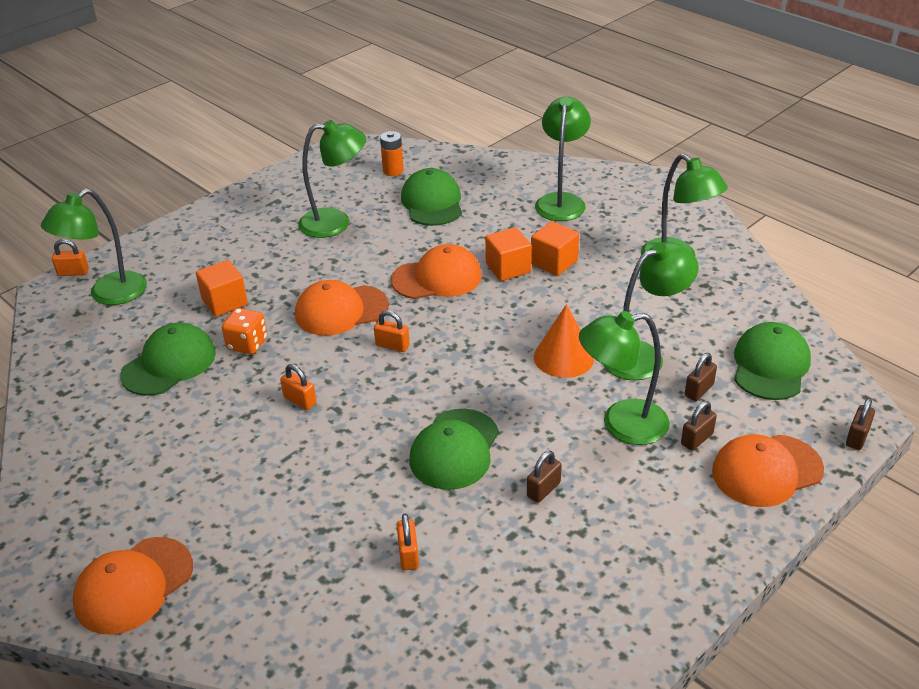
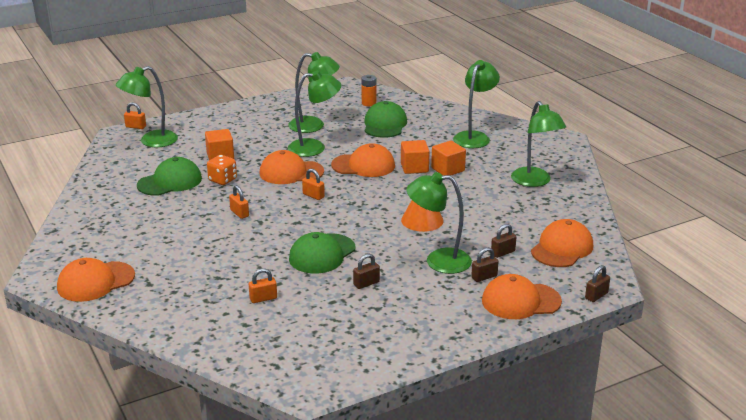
camera: 15 degrees right, 10 degrees down
(408, 554) = (263, 298): orange padlock -> orange padlock turned 60 degrees clockwise
(643, 356) = (476, 228): green lamp -> green lamp (314, 147)
(770, 365) = (562, 248): green cap -> orange cap

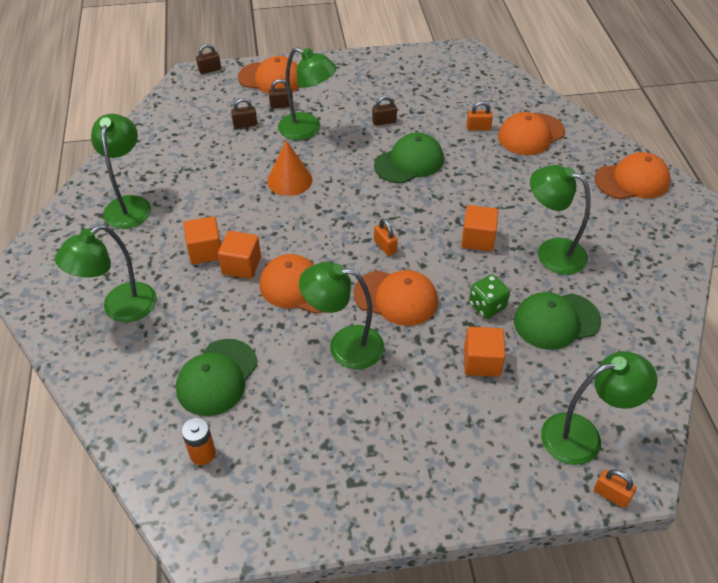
camera: 160 degrees left, 20 degrees up
(222, 180) = (487, 306): orange dice -> green dice
(239, 213) = (477, 239): orange padlock -> orange cube
(314, 126) = (321, 406): green lamp -> green lamp (551, 252)
(562, 248) = (190, 116): orange cap -> orange cap (531, 134)

